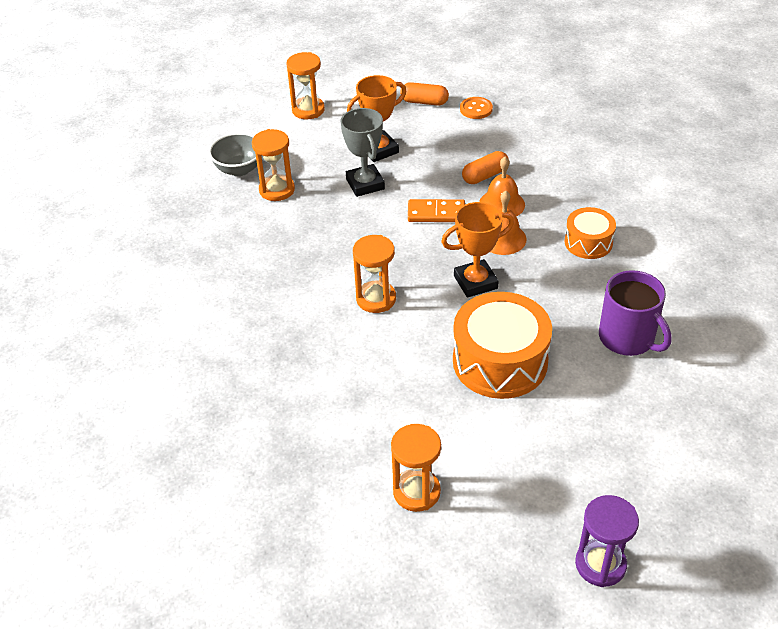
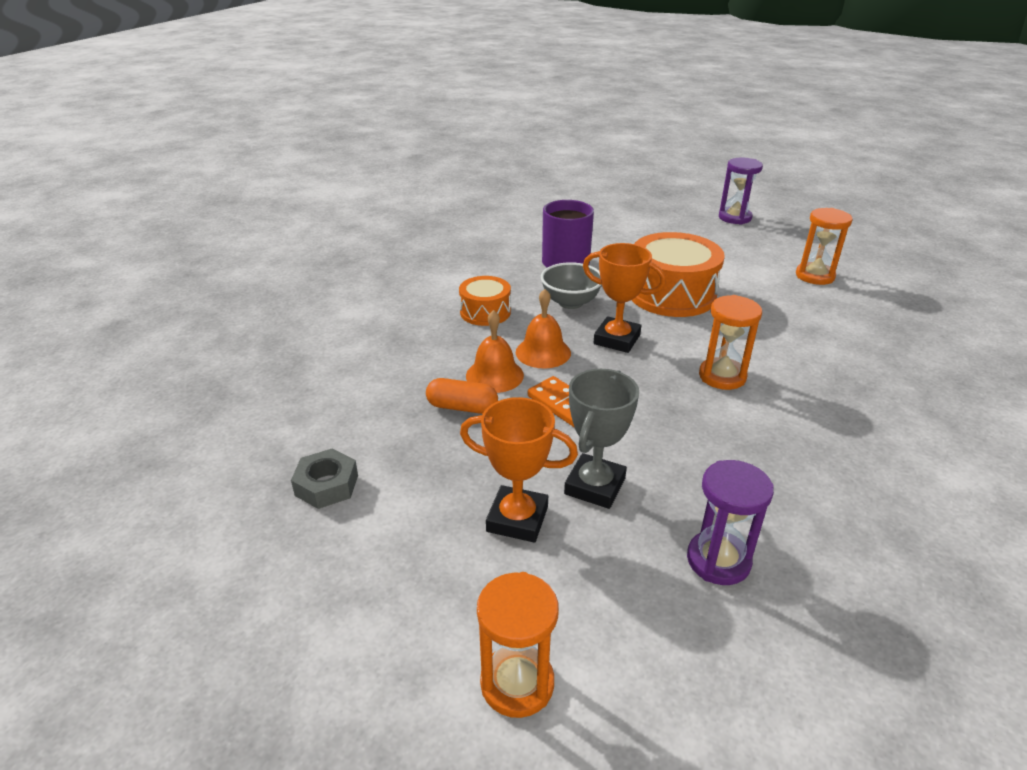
camera: 135 degrees left, 10 degrees down
(239, 169) = (748, 643): grey bowl -> grey bowl (570, 302)
(277, 190) = (718, 560): orange hourglass -> purple hourglass
(424, 102) = (354, 547): orange capsule -> none
(476, 109) = (326, 485): orange button -> grey nut

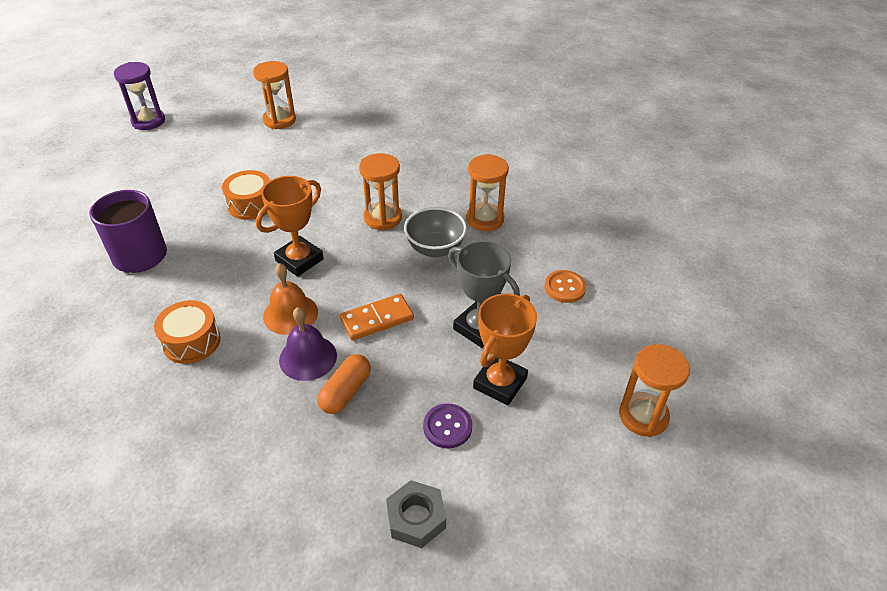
camera: 75 degrees left, 10 degrees up
(441, 486) = (447, 427): none -> purple button
(494, 375) = (308, 357): orange bell -> purple bell
(570, 302) = (218, 273): grey bowl -> grey bowl (435, 248)
(671, 294) = (251, 204): orange drum -> orange drum, size x0.56
(718, 560) = (564, 287): purple hourglass -> orange button
(792, 458) = (485, 219): none -> orange hourglass

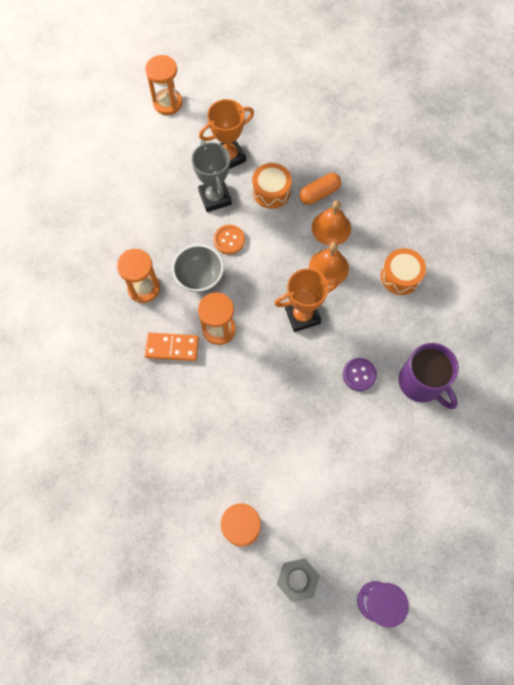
camera: 150 degrees left, 25 degrees up
(251, 204) = (316, 401): orange drum -> orange drum (271, 191)
(308, 357) = (331, 228): purple bell -> orange bell
(377, 319) = (274, 235): orange domino -> orange domino (172, 347)
(416, 518) = (317, 111): grey nut -> grey nut (297, 579)
(447, 427) = (274, 146): purple button -> purple button (359, 375)
(564, 287) = (138, 200): orange button -> orange button (229, 240)

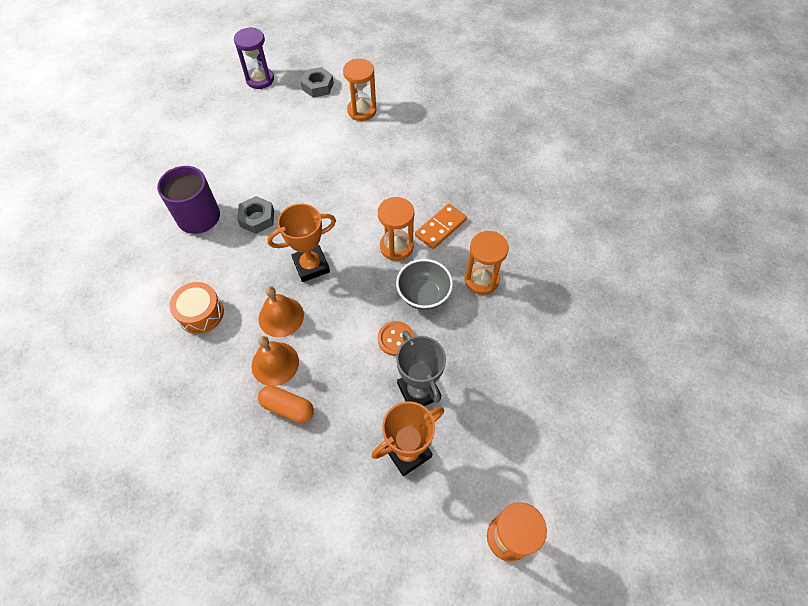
camera: 175 degrees right, 10 degrees down
(172, 347) = (440, 228): orange domino -> orange domino turned 45 degrees counterclockwise
(271, 191) = (348, 405): orange drum -> none
(319, 193) = (287, 408): orange capsule -> orange capsule turned 60 degrees clockwise
(359, 375) = (257, 218): purple button -> grey nut

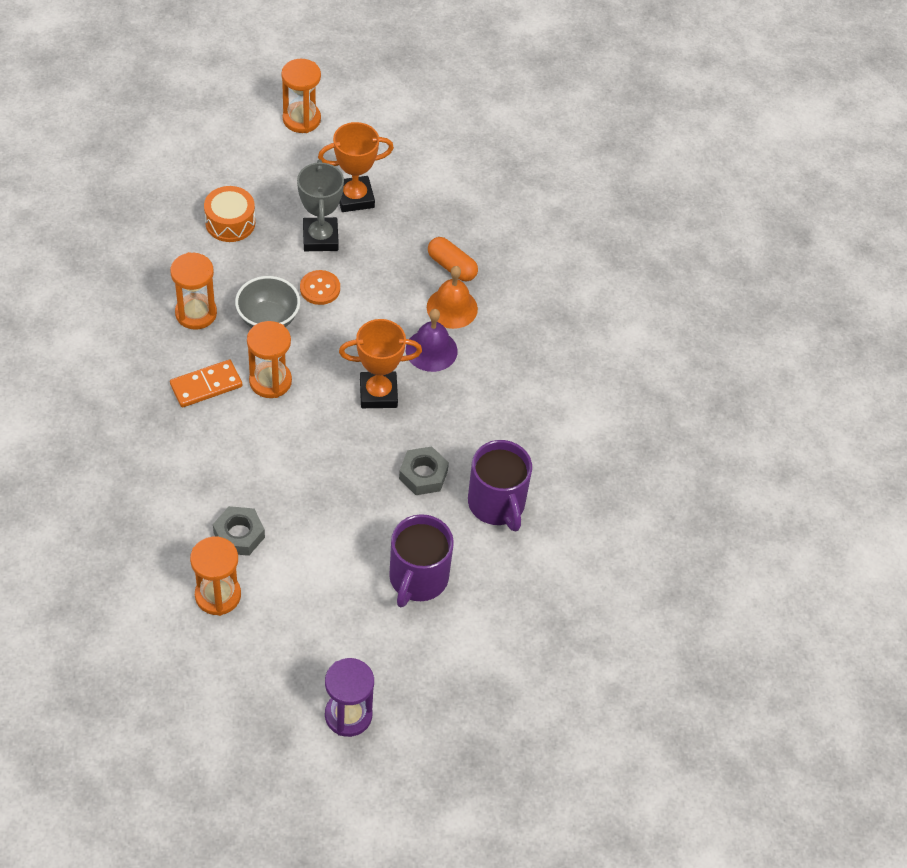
camera: 165 degrees left, 5 degrees down
(201, 313) = (517, 383): orange drum -> orange drum (230, 222)
(241, 155) = (418, 578): none -> purple mug
(281, 316) = (431, 350): orange bell -> purple bell
(317, 86) = (263, 667): grey nut -> grey nut (239, 535)

